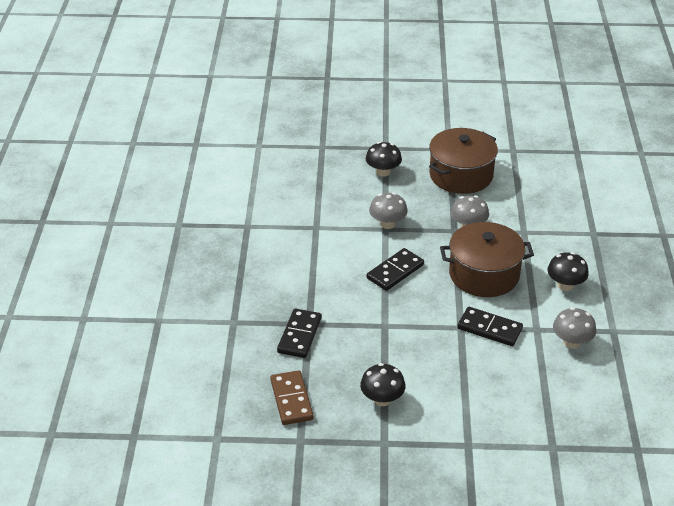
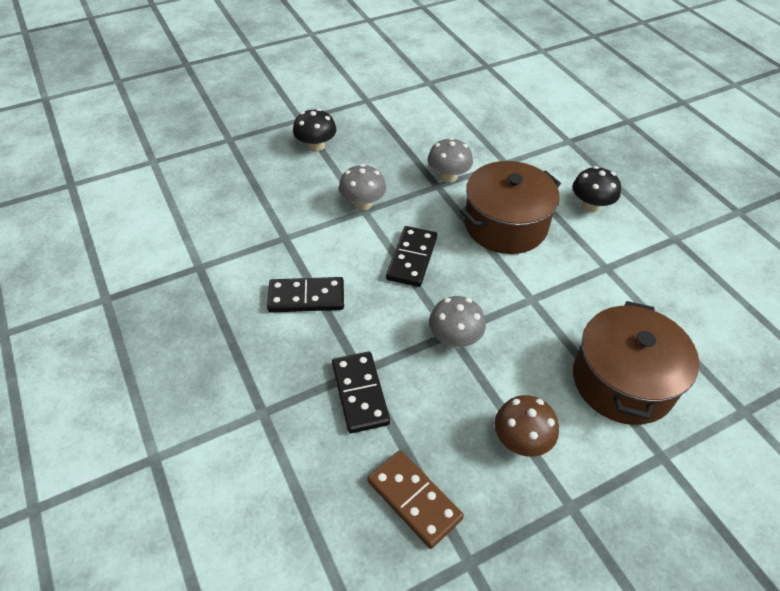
camera: 30 degrees left, 10 degrees up
(382, 399) = (521, 440): black mushroom -> brown mushroom
(461, 175) = (398, 123): brown pot -> brown pot (623, 381)
(489, 329) = (561, 288): black domino -> black domino (306, 297)
(572, 342) = (650, 268): grey mushroom -> grey mushroom (454, 338)

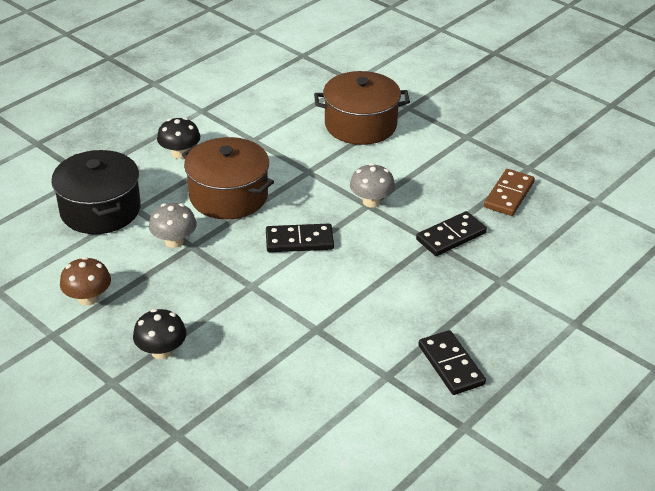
camera: 110 degrees left, 10 degrees down
(306, 297) = (380, 291): black domino -> black domino (451, 365)
(362, 203) = (242, 289): grey mushroom -> none
(511, 142) = (100, 210): none -> black pot
(521, 440) = (436, 160): brown mushroom -> brown mushroom (88, 298)

